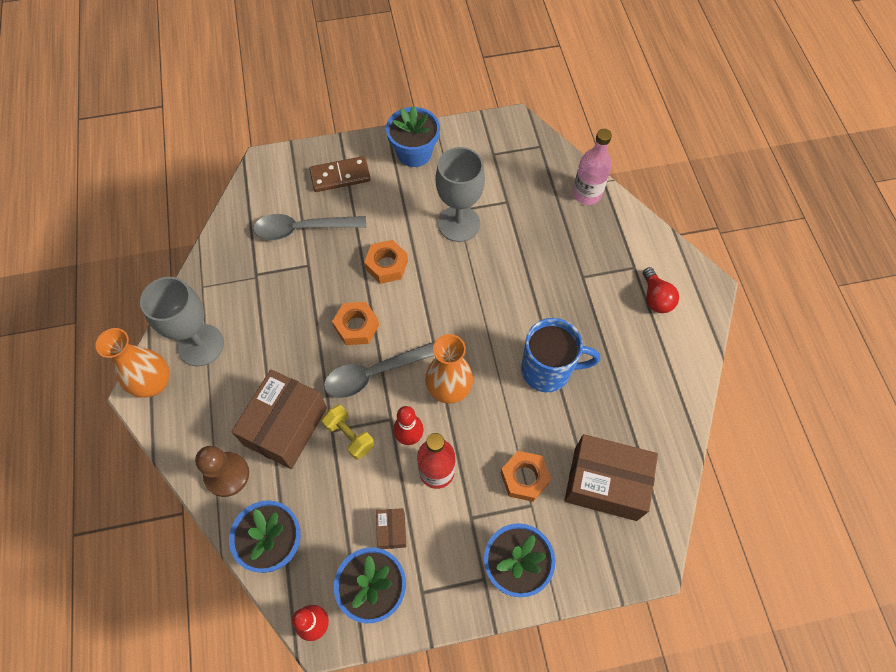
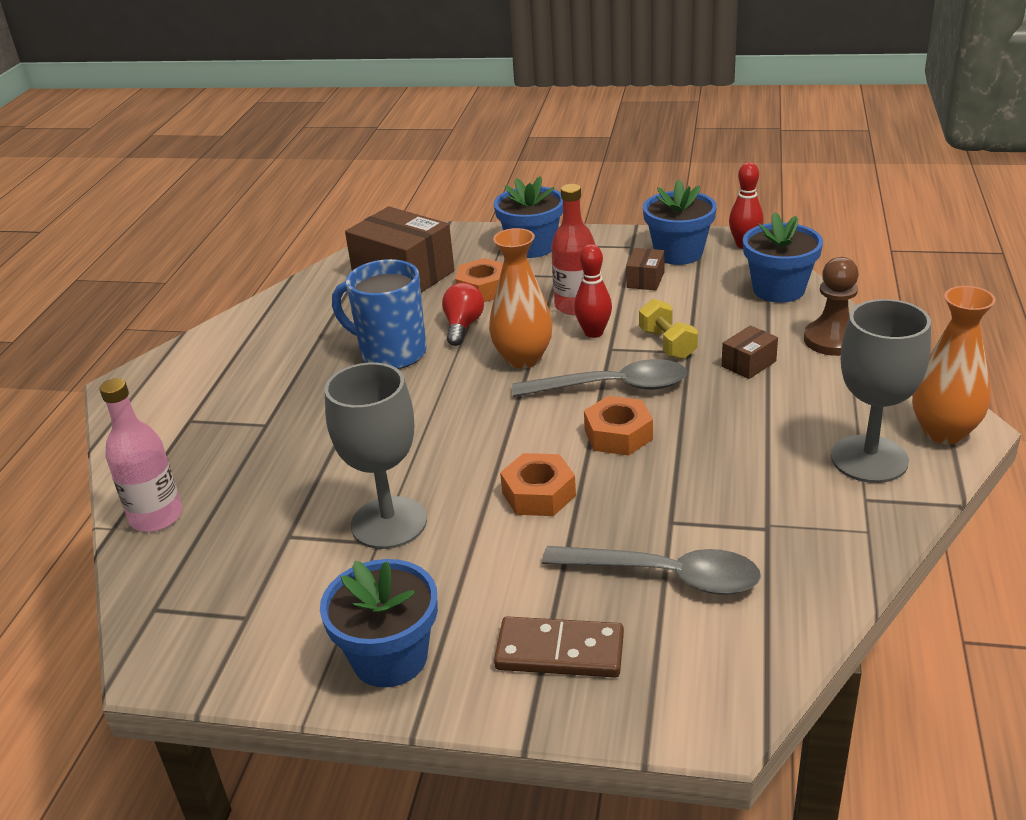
camera: 155 degrees left, 30 degrees down
(286, 426) = (748, 364): brown box -> brown box, size x0.46
(655, 298) = (198, 387): red light bulb -> red light bulb (463, 326)

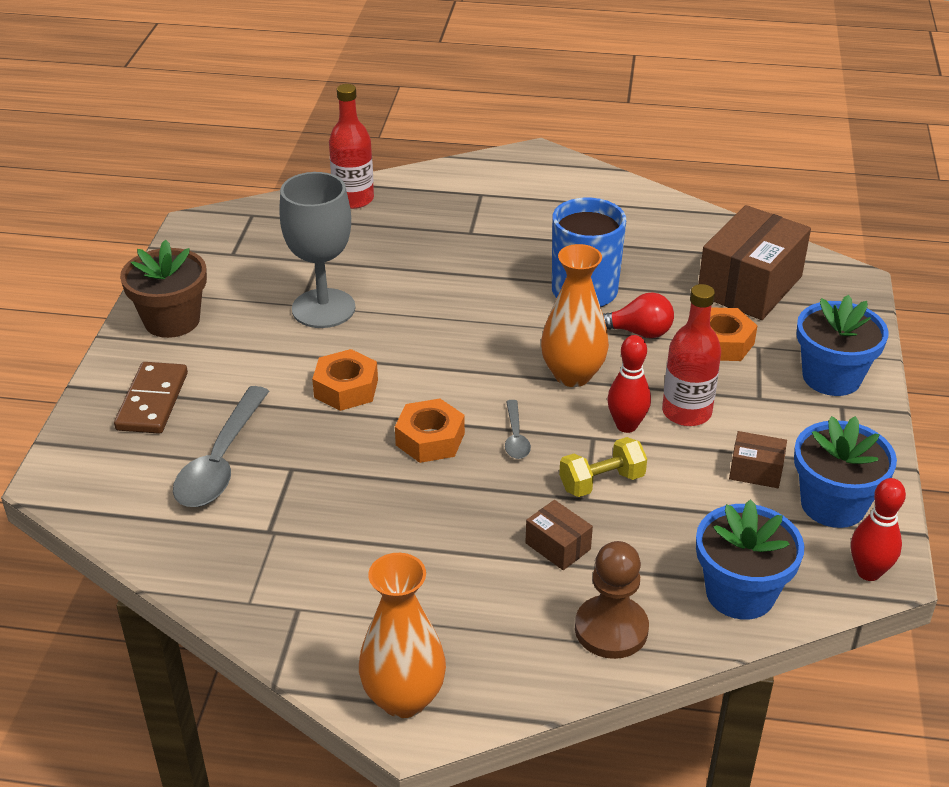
camera: 85 degrees right, 5 degrees up
(156, 517) = (353, 199): pink bottle -> red bottle
(390, 658) = (172, 320): blue flower pot -> brown flower pot
(612, 387) = (515, 437): grey spoon -> grey spoon, size x0.49
(869, 459) = (363, 623): grey goblet -> none

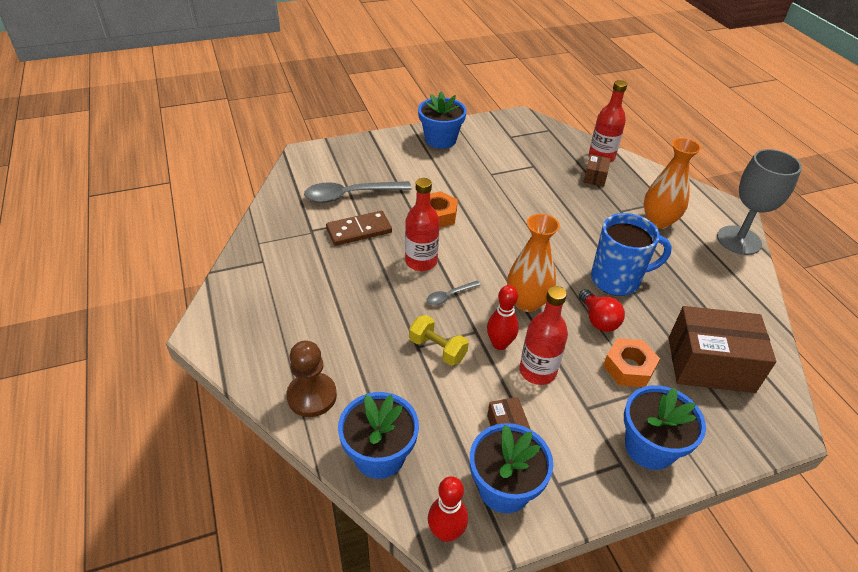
camera: 60 degrees right, 5 degrees up
(152, 401) = (377, 158): brown domino -> brown domino (359, 230)
(172, 320) = (440, 140): brown flower pot -> blue flower pot
(323, 308) = (495, 182): grey goblet -> grey goblet (738, 240)
(404, 698) = (218, 323): orange vase -> orange vase (658, 221)
(430, 439) = (421, 261): orange nut -> red bottle
(558, 546) = (368, 347): brown box -> brown box (595, 177)

